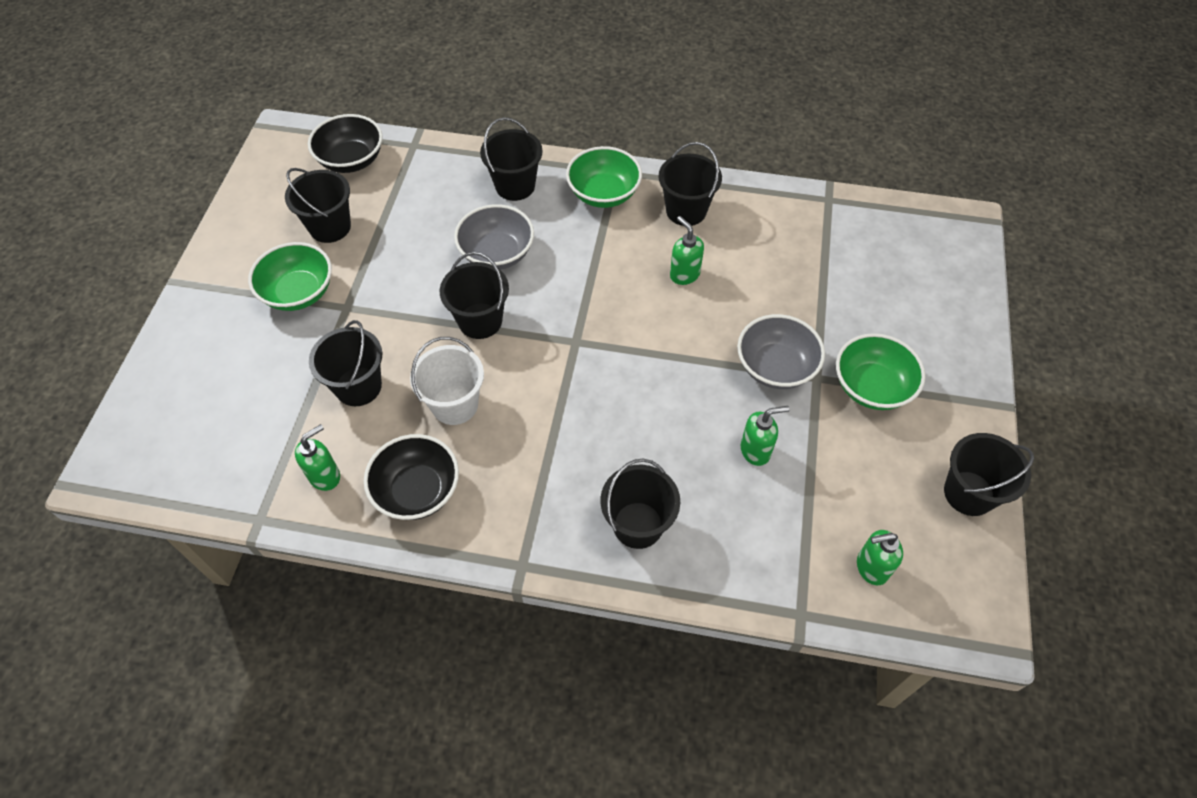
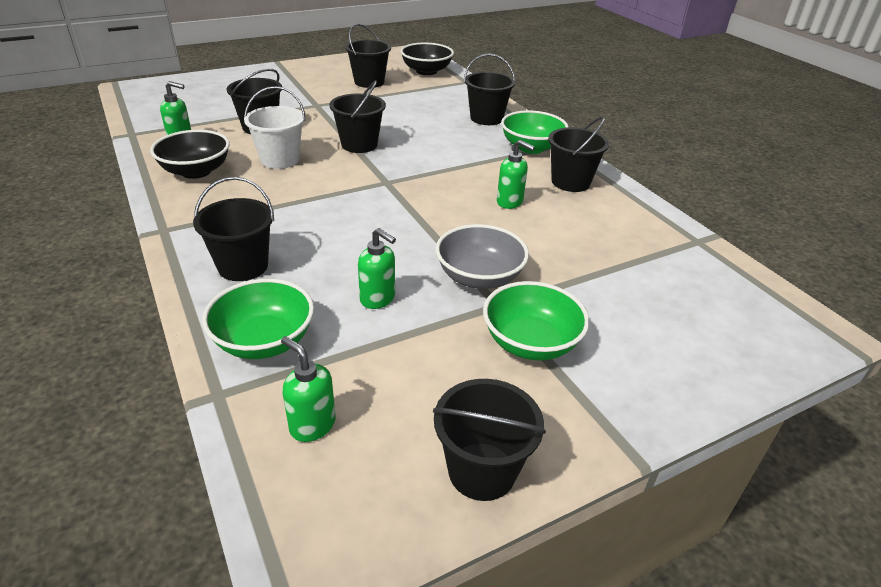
camera: 50 degrees right, 20 degrees down
(299, 292) = (310, 90): green bowl -> green bowl (264, 341)
(497, 253) = (422, 131): grey bowl -> none
(684, 274) = (510, 202): green soap dispenser -> green soap dispenser turned 105 degrees clockwise

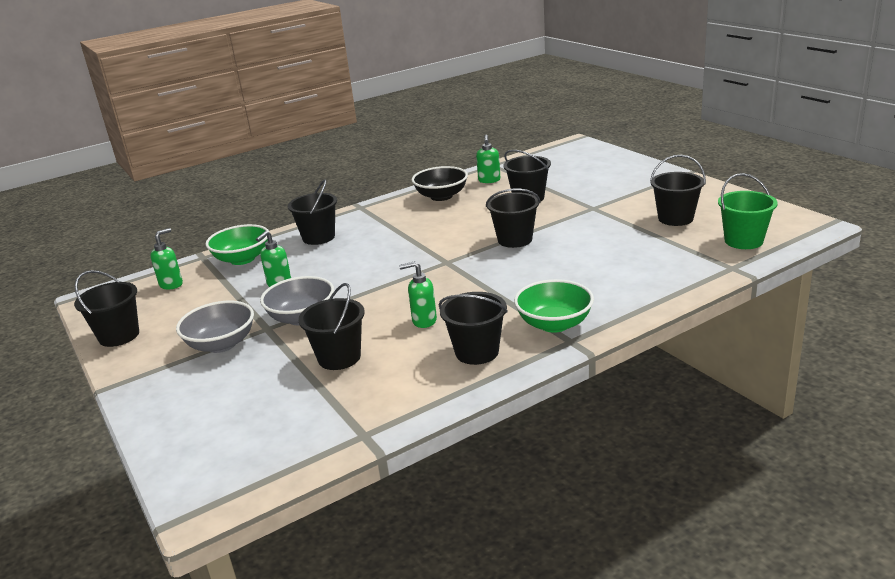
camera: 90 degrees right, 10 degrees down
(280, 160) = (471, 217): white bucket -> none
(426, 71) = (743, 241): black bowl -> green bucket
(486, 118) = (621, 291): black bucket -> black bucket (339, 357)
(510, 202) = (424, 321): green soap dispenser -> green soap dispenser turned 60 degrees clockwise
(530, 343) = (221, 344): green bowl -> grey bowl

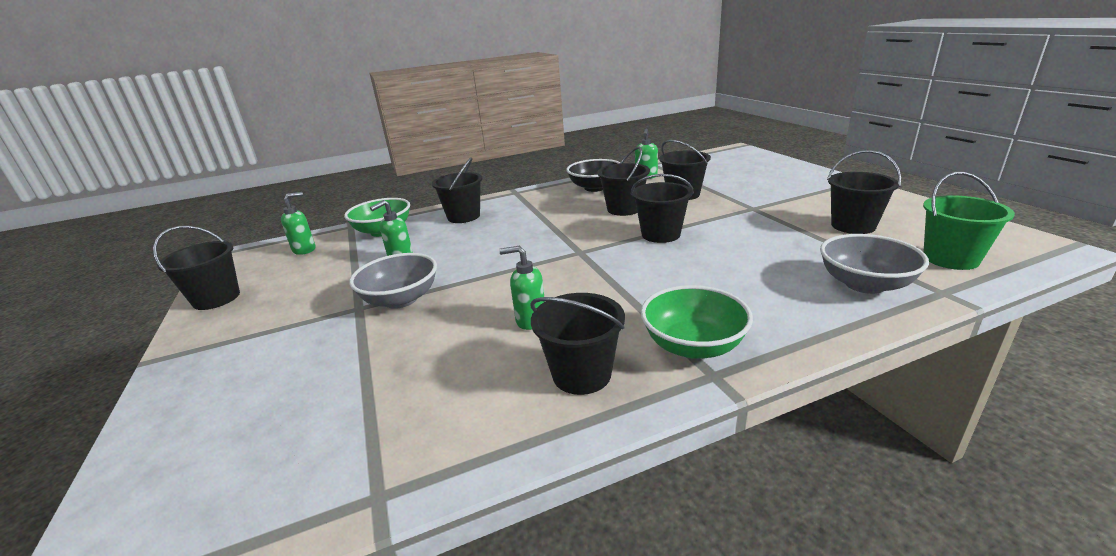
camera: 10 degrees right, 0 degrees up
(221, 344) = (301, 321): grey bowl -> grey bowl (865, 284)
(339, 357) = (412, 357): black bucket -> black bucket (624, 209)

